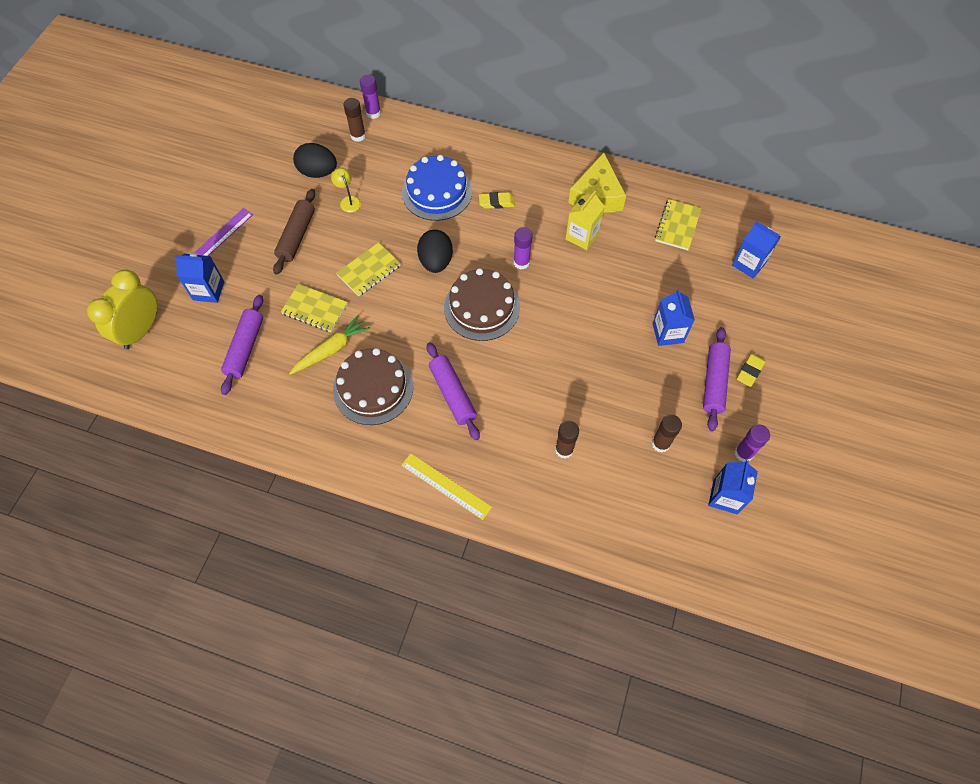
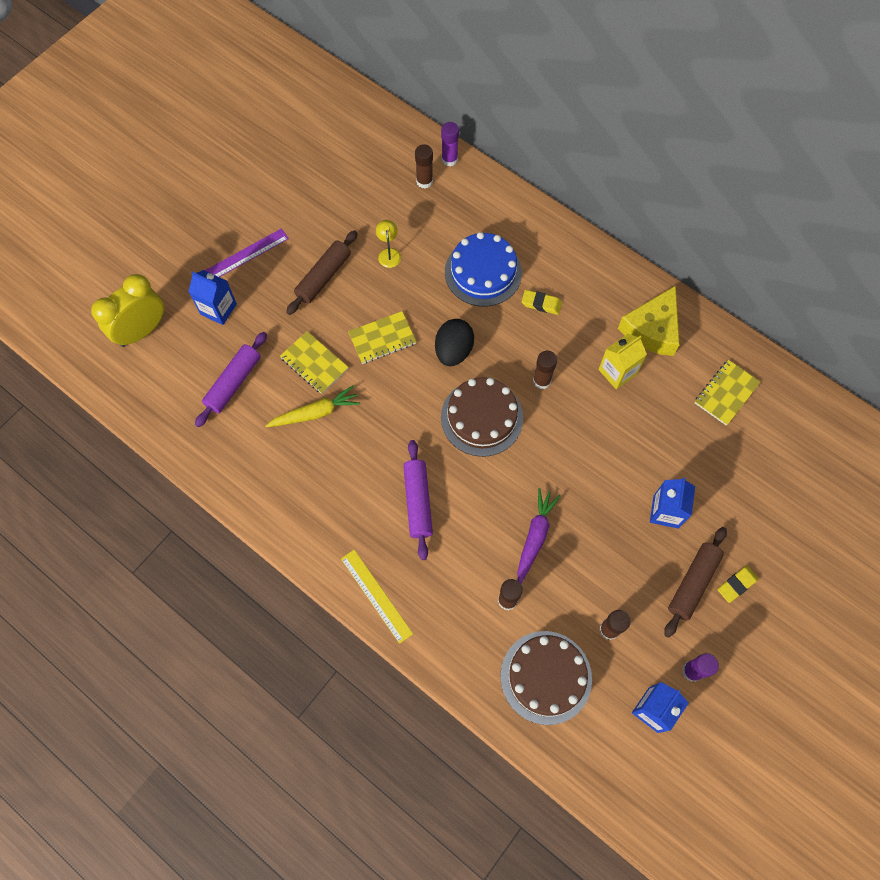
camera: 20 degrees right, 5 degrees up
(318, 172) = (369, 211): black egg -> none
(373, 388) = (342, 468): brown cake -> brown cake (546, 677)
(521, 262) = (541, 381): purple glue stick -> brown glue stick
(566, 389) = (535, 537): none -> purple carrot
(714, 382) = (692, 583): purple rolling pin -> brown rolling pin
(748, 264) = (787, 463): blue carton -> none

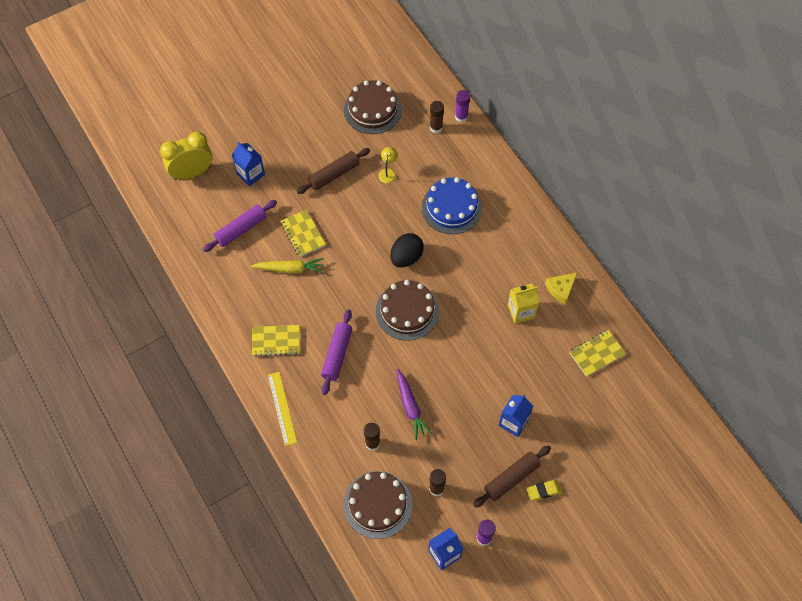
camera: 20 degrees right, 5 degrees down
(246, 255) = (285, 141): purple ruler -> none
(339, 183) = (372, 110): none -> brown cake
(382, 338) = (358, 232): yellow notebook -> yellow notebook (276, 341)
(535, 537) = (410, 407): purple carrot -> purple carrot turned 120 degrees clockwise
(541, 304) = (485, 244): yellow eraser -> none
(541, 381) = (462, 299): brown glue stick -> none
(652, 329) = (561, 289): yellow cheese -> yellow cheese, size x0.62

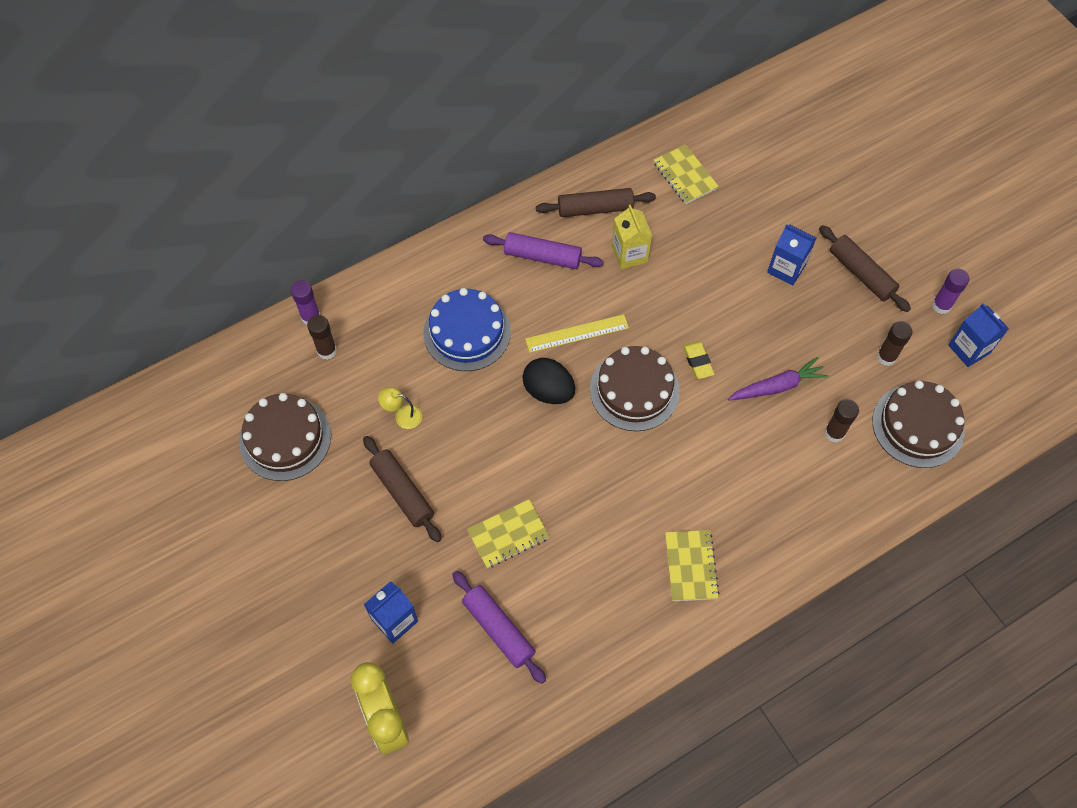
camera: 90 degrees left, 0 degrees up
(282, 408) = (795, 552): yellow ruler -> yellow ruler (577, 333)
(290, 269) = (569, 551): yellow carrot -> none
(337, 354) = (706, 481): purple rolling pin -> purple rolling pin (542, 257)
(543, 491) = (872, 241): yellow eraser -> yellow eraser (697, 361)
(561, 289) = (595, 208): yellow cheese -> brown rolling pin

